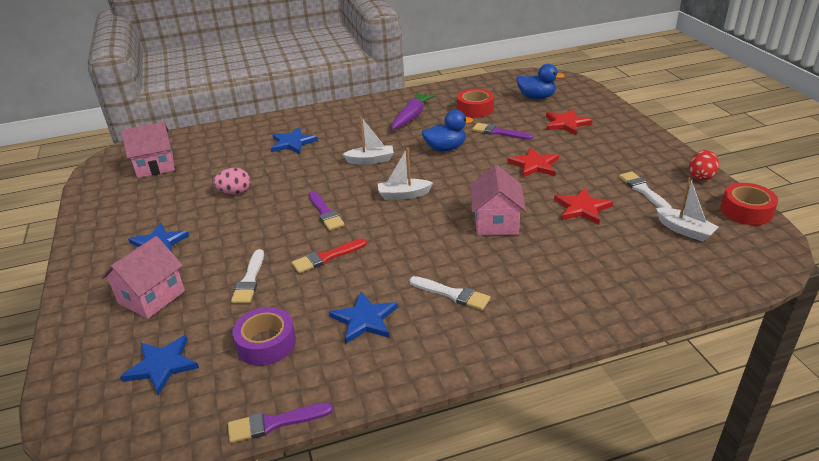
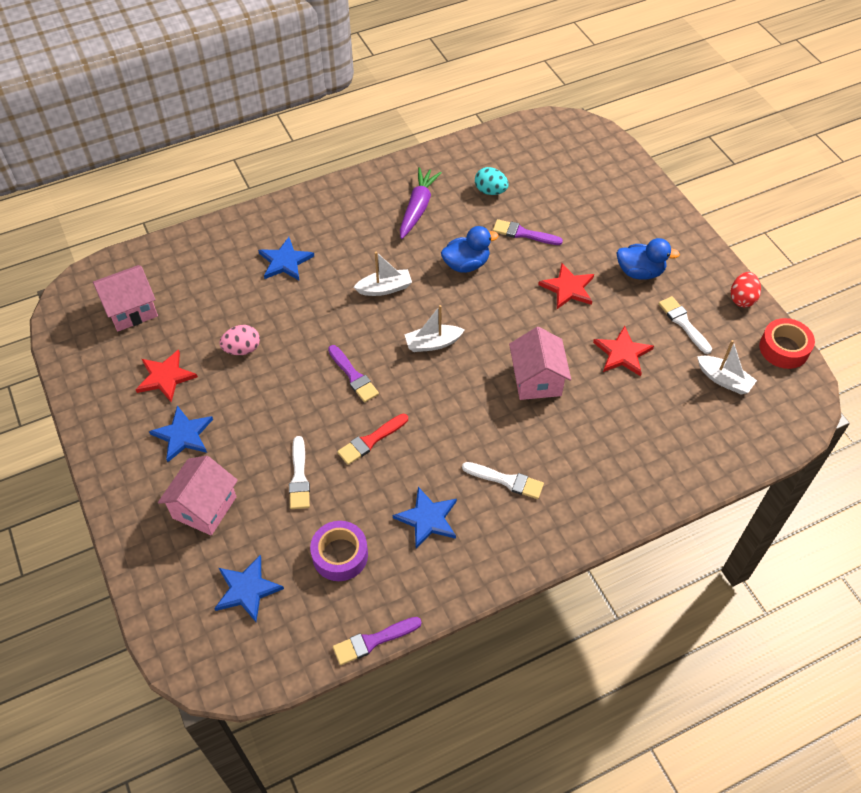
camera: 10 degrees left, 20 degrees up
(475, 109) = (490, 191): red tape -> turquoise egg
(536, 97) = (560, 167): blue duck -> blue duck (640, 272)
(566, 123) = (598, 215): red star -> red star (165, 377)

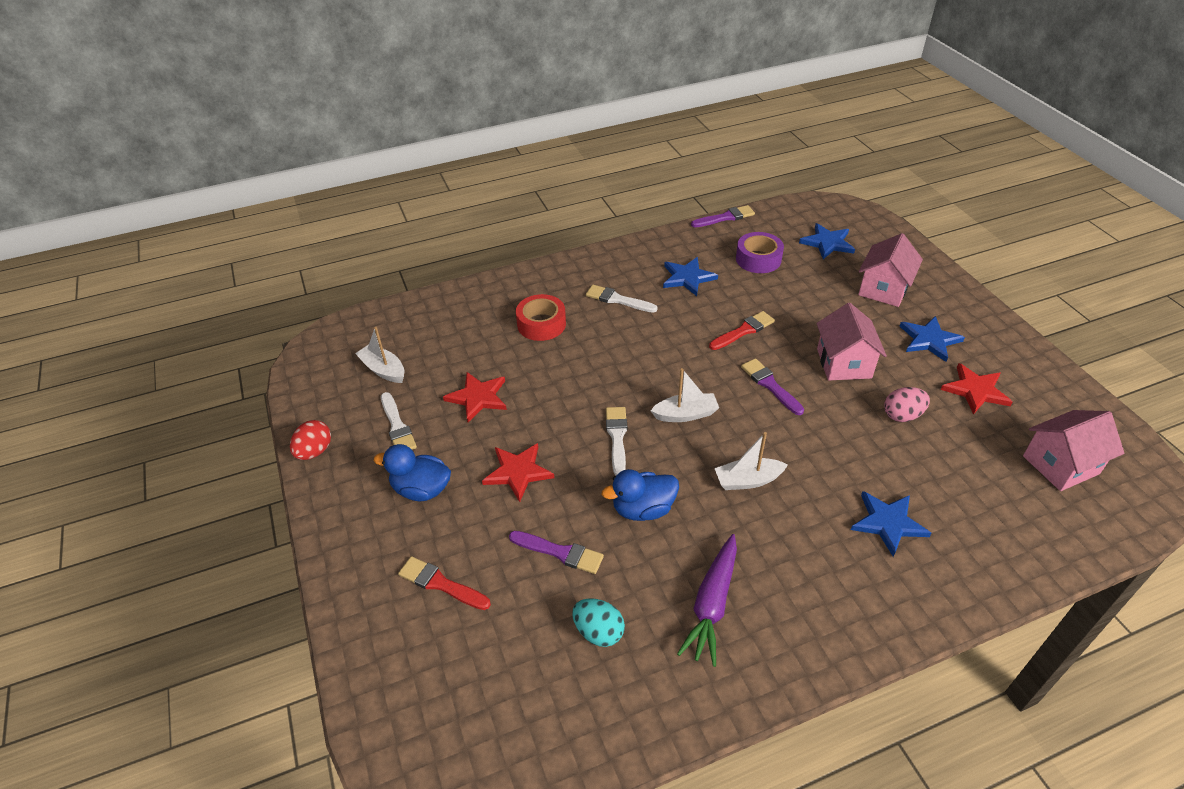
camera: 175 degrees left, 10 degrees down
(299, 477) = (805, 306): white brush -> white brush (617, 437)
(537, 380) = (575, 376): pink house -> pink house (844, 363)
(601, 212) = (440, 584): none -> red brush
(784, 348) = (303, 396): red tape -> red tape (541, 324)

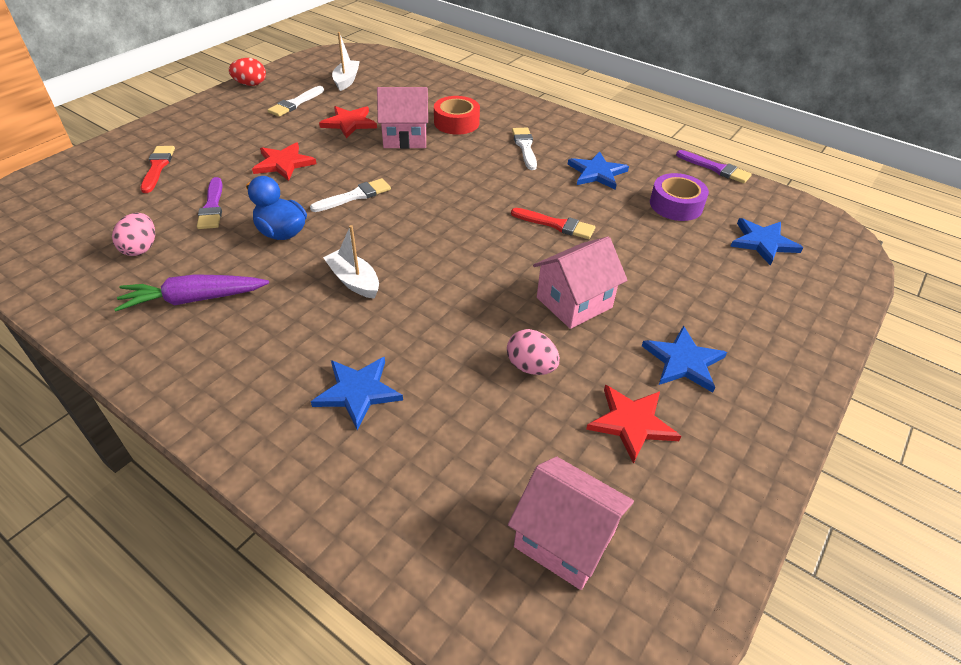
camera: 55 degrees right, 0 degrees up
(421, 489) = (241, 132): blue duck -> none
(598, 632) = (141, 248): turquoise egg -> pink egg
(685, 414) = (411, 223): white boat -> none
(770, 385) = (494, 261): purple brush -> none
(883, 289) = (733, 303): pink house -> pink house (405, 138)

